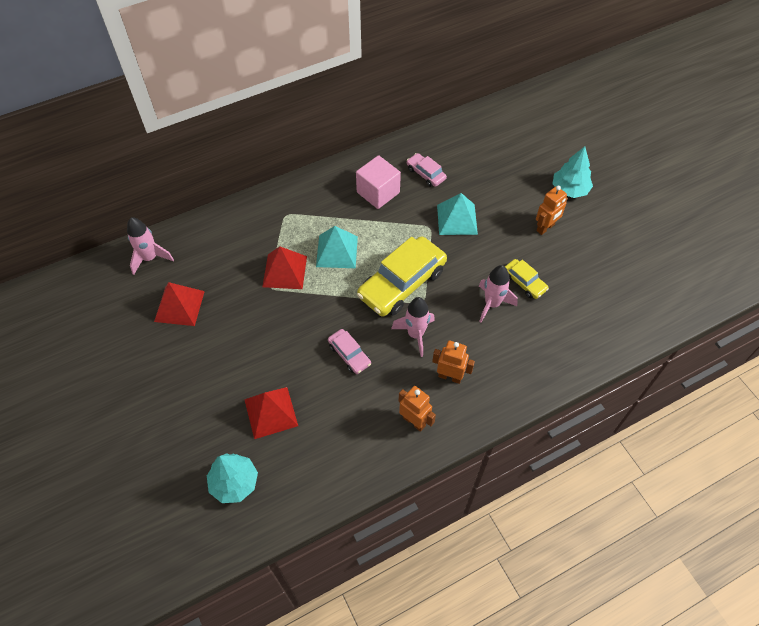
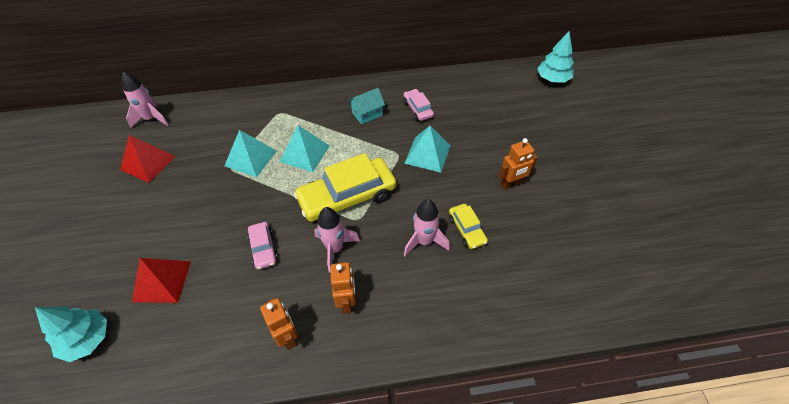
camera: 20 degrees right, 5 degrees down
(284, 271) = (250, 158): red pyramid -> turquoise pyramid
(378, 192) = (367, 114): pink cube -> turquoise house
(450, 376) = (347, 301): orange robot -> orange robot turned 45 degrees clockwise
(569, 189) = (550, 155): turquoise tree -> turquoise tree (552, 79)

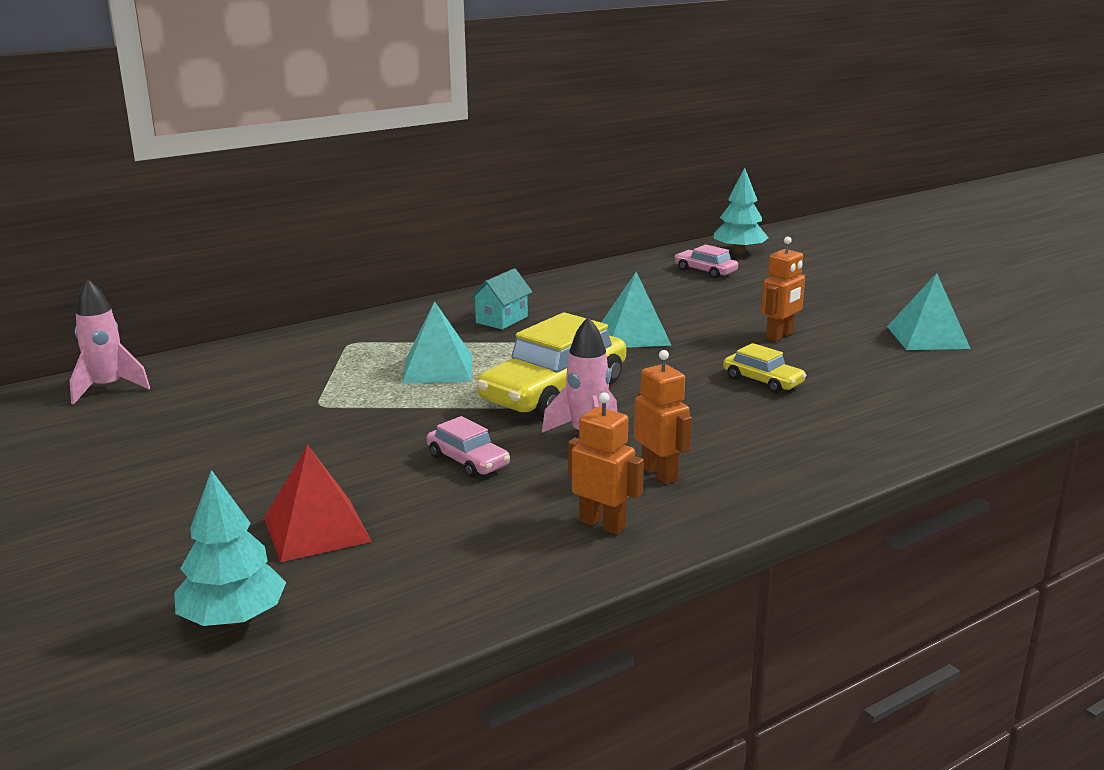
camera: 25 degrees left, 30 degrees down
(148, 163) = (152, 429): red pyramid -> none
(250, 158) = (347, 389): turquoise pyramid -> turquoise pyramid (927, 337)
(418, 109) = (576, 303): pink car -> pink car (705, 271)
(424, 241) = (715, 402): pink rocket -> none

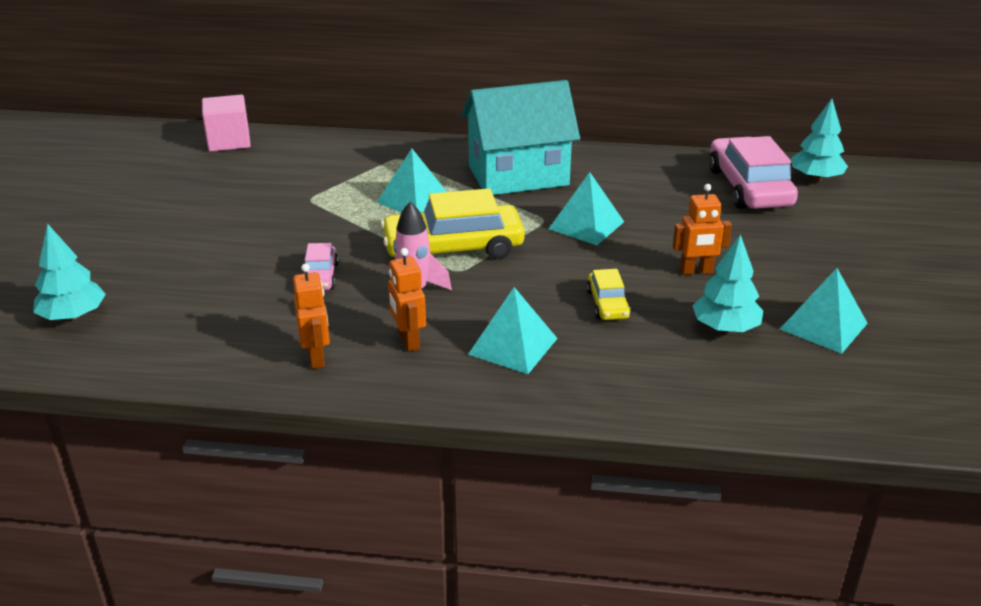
camera: 40 degrees right, 10 degrees up
(107, 388) = (229, 141): pink rocket -> pink cube
(316, 529) = (181, 283): red pyramid -> none
(502, 320) = (518, 176): turquoise house -> turquoise house, size x2.36
(659, 473) = (408, 341): orange robot -> orange robot turned 150 degrees clockwise
(705, 271) = (749, 187): pink car -> pink car, size x2.03
(753, 438) = (513, 346): none -> turquoise pyramid
(873, 363) = (725, 328): none -> turquoise tree

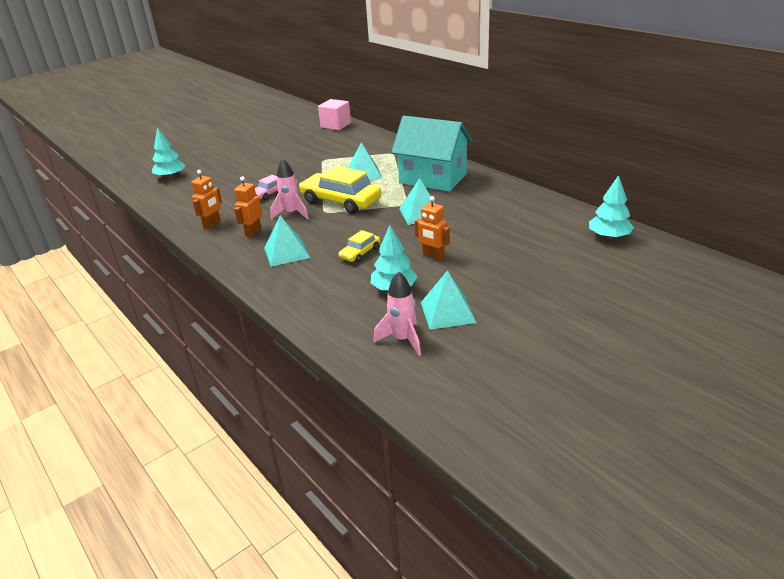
camera: 45 degrees right, 0 degrees up
(749, 187) = (552, 227): pink car -> none
(838, 378) = (403, 339): none -> pink rocket

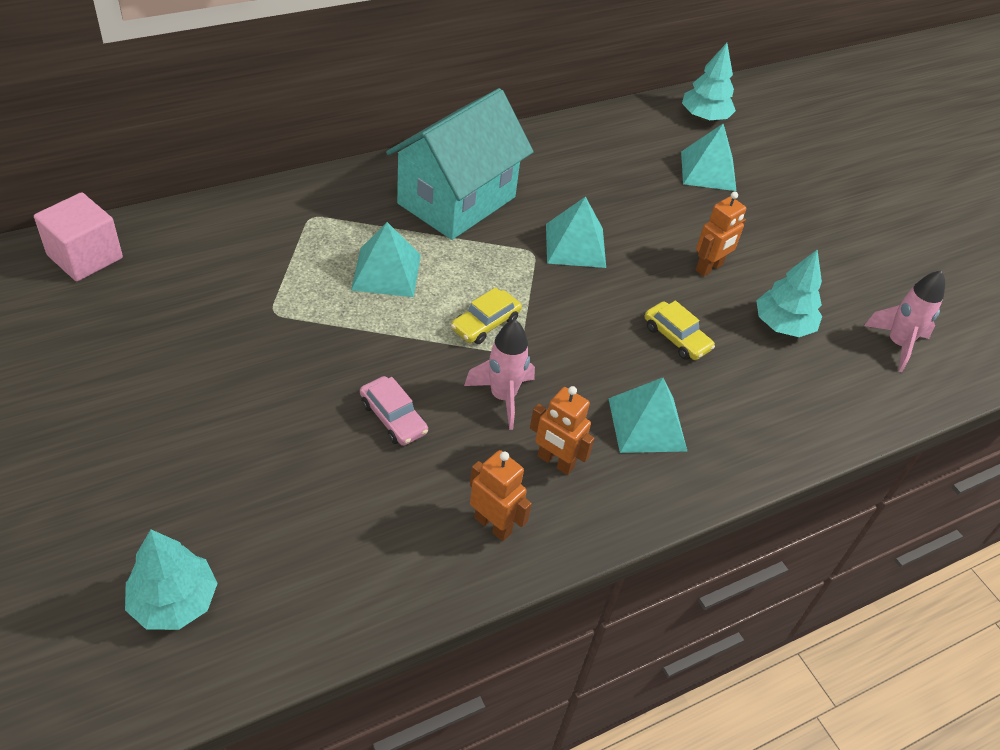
camera: 85 degrees left, 15 degrees up
(341, 201) = (485, 323): yellow car -> yellow car, size x0.49
(448, 312) = (844, 291): turquoise pyramid -> turquoise pyramid (708, 171)

